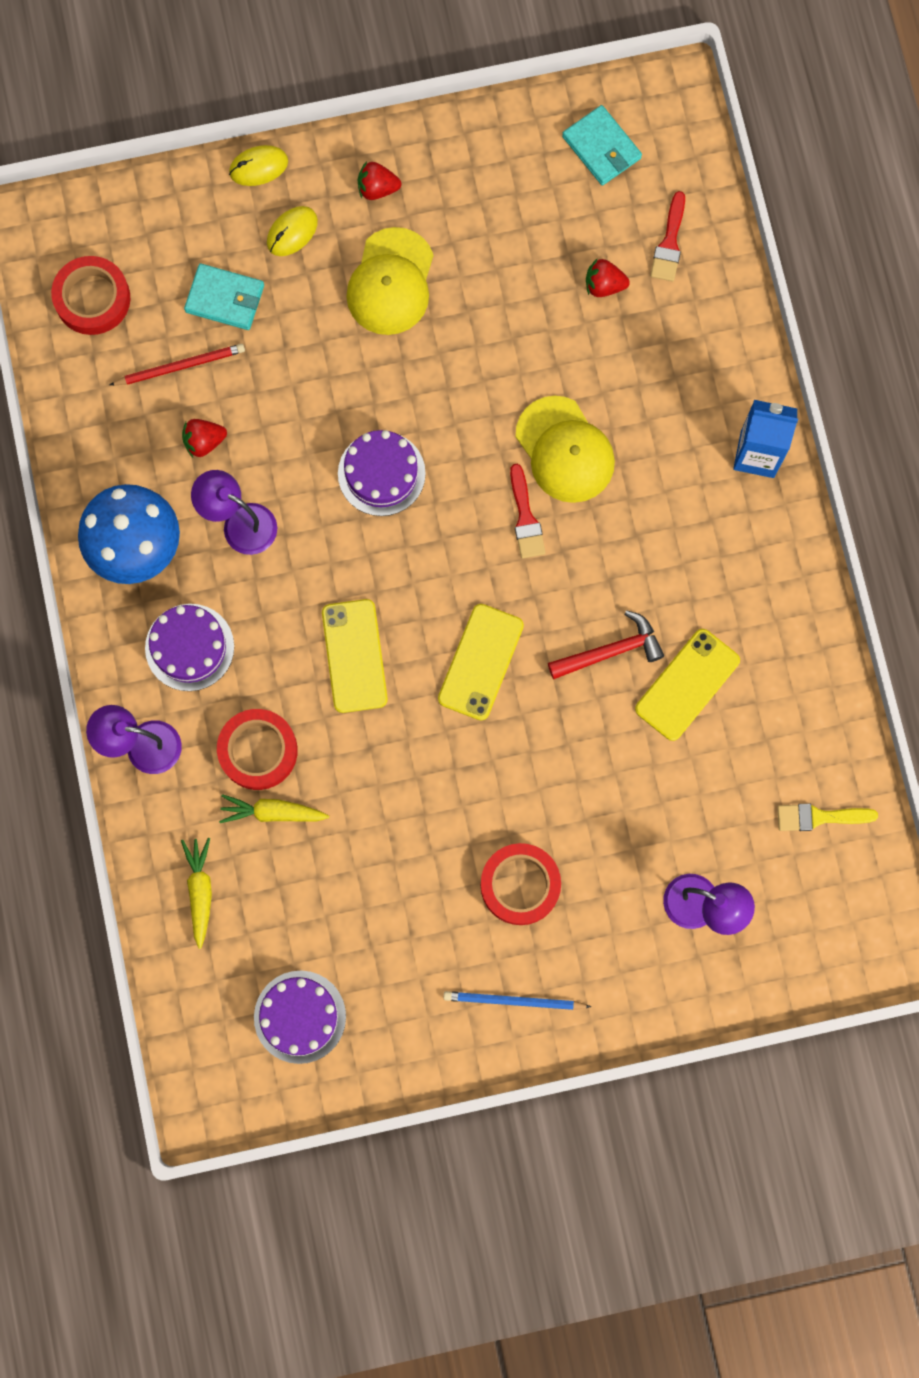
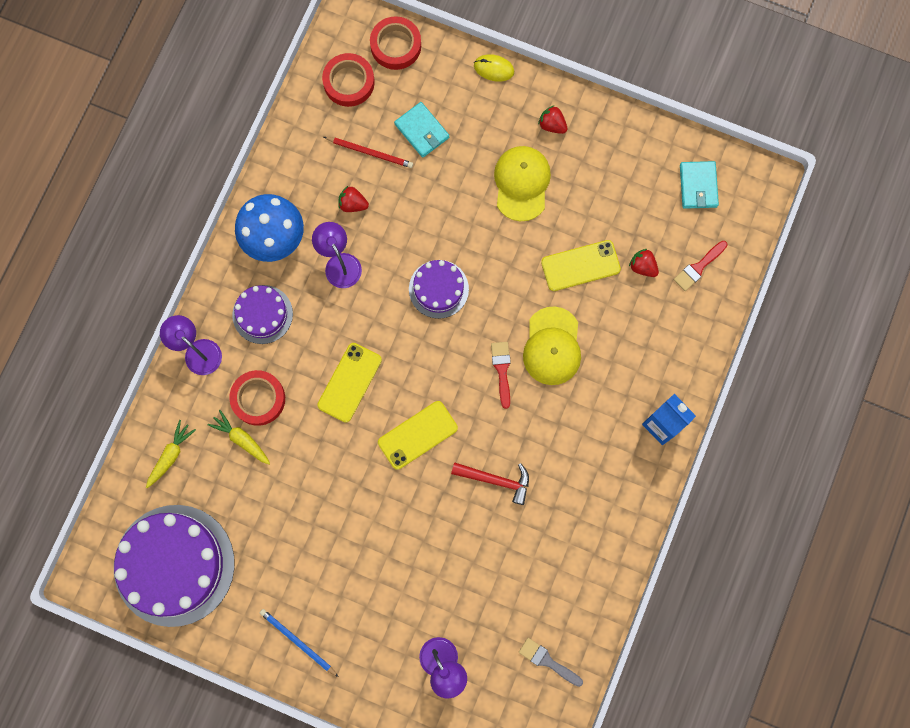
camera: 35 degrees right, 0 degrees up
(292, 232) = (486, 118): yellow mouse -> none
(300, 1017) = (174, 565): purple cake -> purple cake, size x1.92
(391, 282) = (521, 183): yellow cap -> yellow cap turned 135 degrees clockwise
(520, 885) = (349, 578): red tape -> red tape (396, 45)
(525, 518) = (502, 370): red brush -> red brush turned 150 degrees clockwise
(687, 684) = (526, 530): yellow phone -> yellow phone (580, 265)
(819, 817) = (547, 661): yellow brush -> grey brush

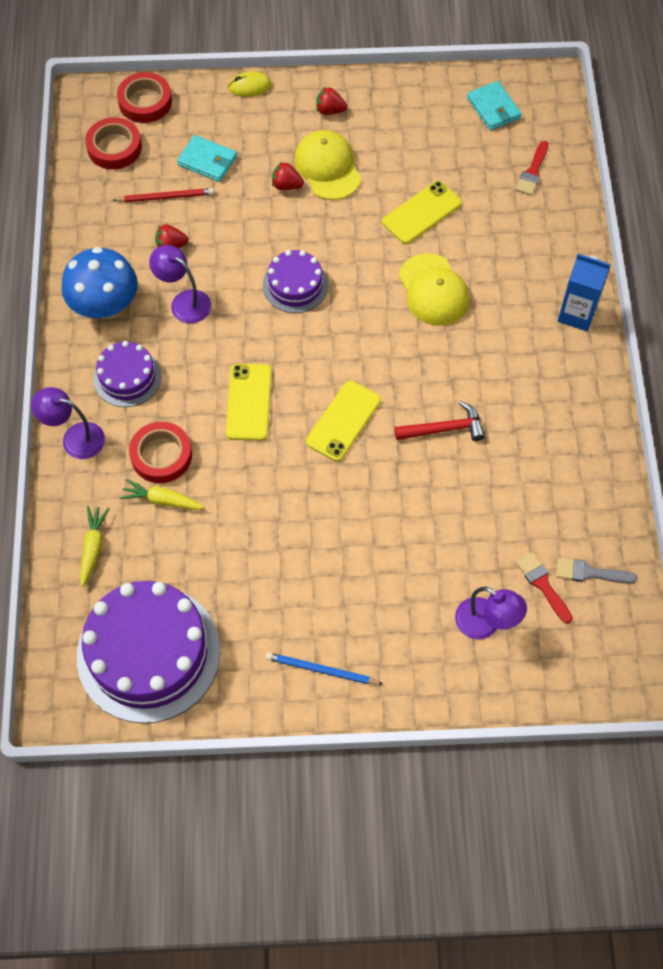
camera: 25 degrees left, 15 degrees down
(502, 370) = (396, 330): red brush -> red brush (543, 585)
(642, 266) = (480, 191): red strawberry -> red strawberry (286, 185)

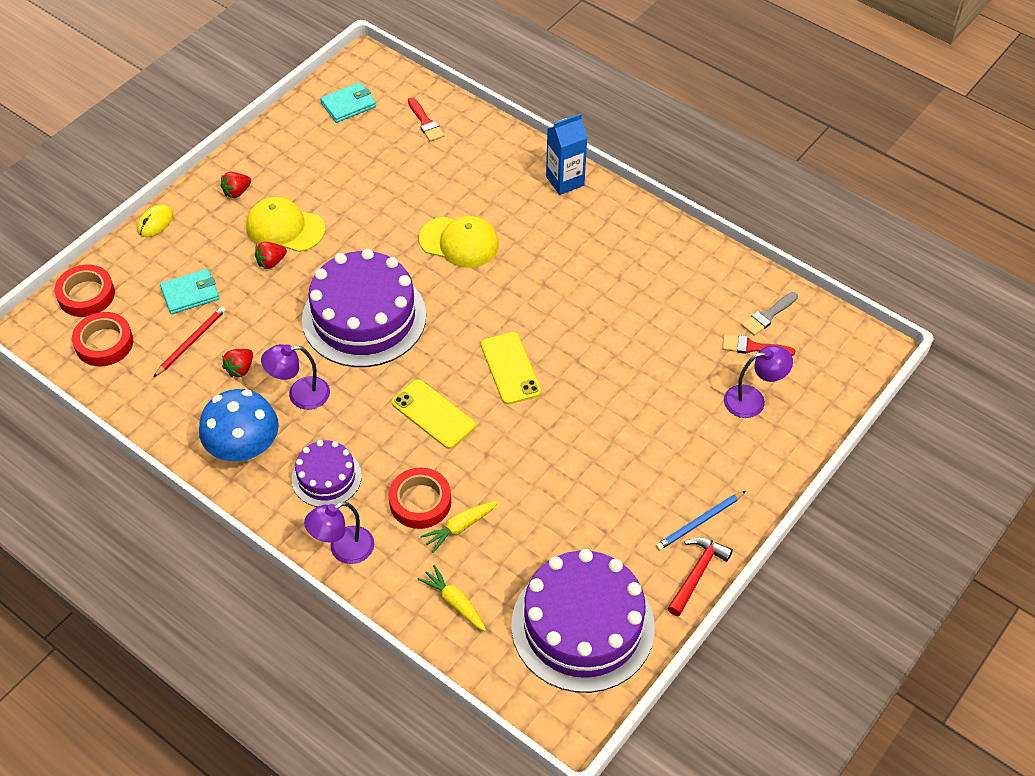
camera: 50 degrees left, 10 degrees down
(295, 285) = (364, 317): purple cake -> purple cake, size x1.92
(422, 213) = (388, 203): yellow phone -> none
(444, 429) = (578, 315): red hammer -> red hammer (697, 574)
(493, 108) = (348, 105): turquoise wallet -> turquoise wallet turned 45 degrees counterclockwise

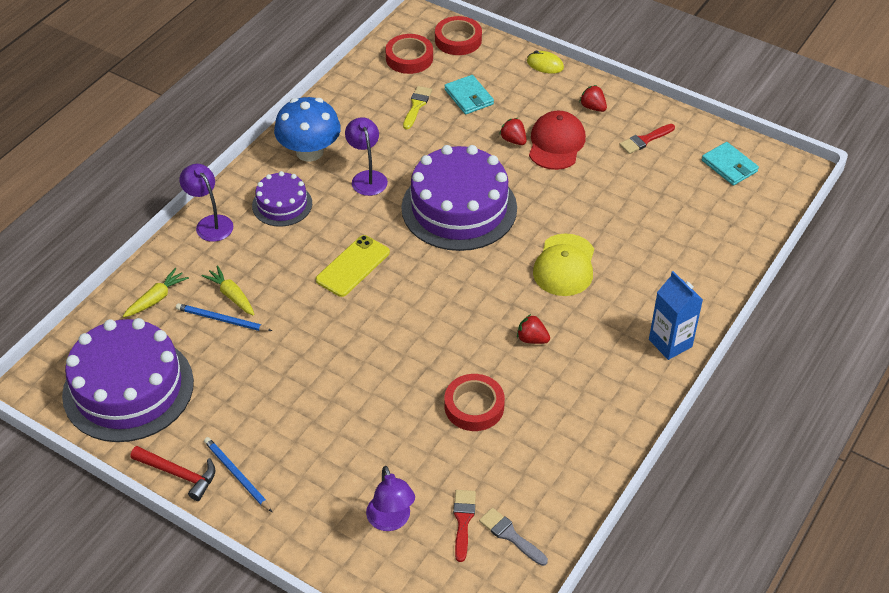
camera: 85 degrees right, 5 degrees down
(191, 342) = (417, 105): red pencil -> yellow brush
(240, 369) = (391, 138): red strawberry -> red strawberry (532, 339)
(285, 228) = (556, 143): yellow cap -> red cap
(420, 502) = (258, 266): red tape -> red tape (474, 406)
(425, 122) = (723, 225): red brush -> red brush (645, 140)
(494, 537) = (222, 320): none -> blue pencil
(510, 368) = (411, 316): yellow phone -> none

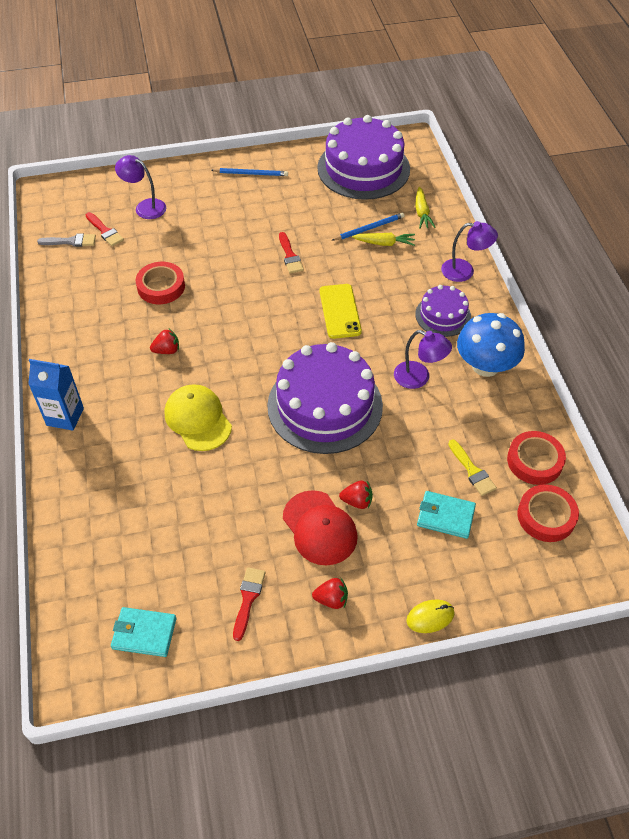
camera: 135 degrees right, 5 degrees up
(178, 474) = (280, 156): red hammer -> none
(325, 347) = (290, 256): none -> red brush
(458, 40) = (538, 577): red tape -> red tape (534, 461)

